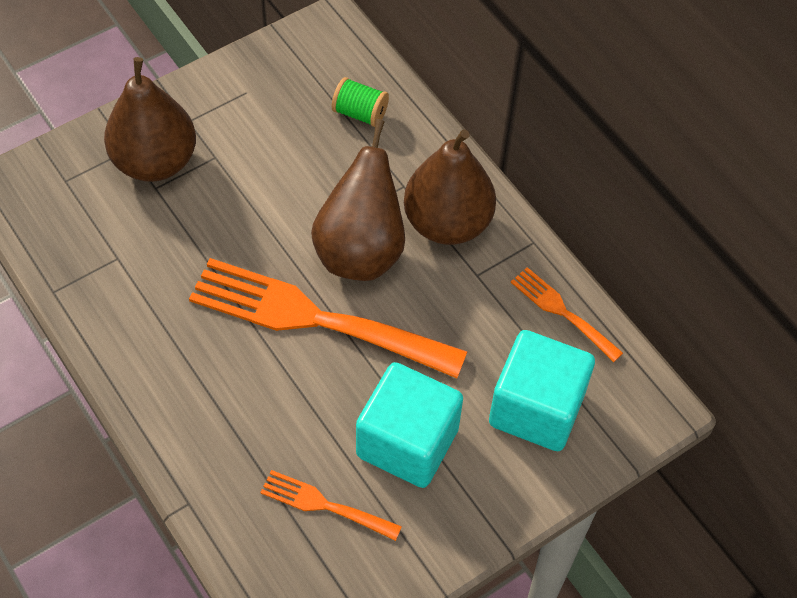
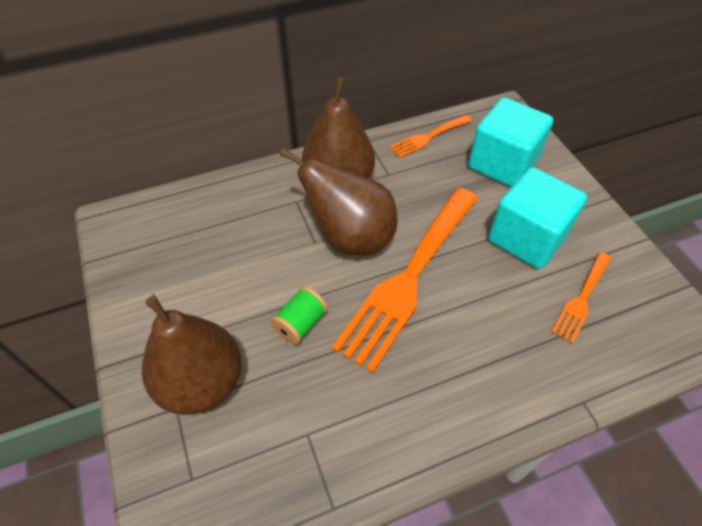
camera: 75 degrees left, 5 degrees down
(360, 113) = (214, 216): green spool -> green spool (300, 324)

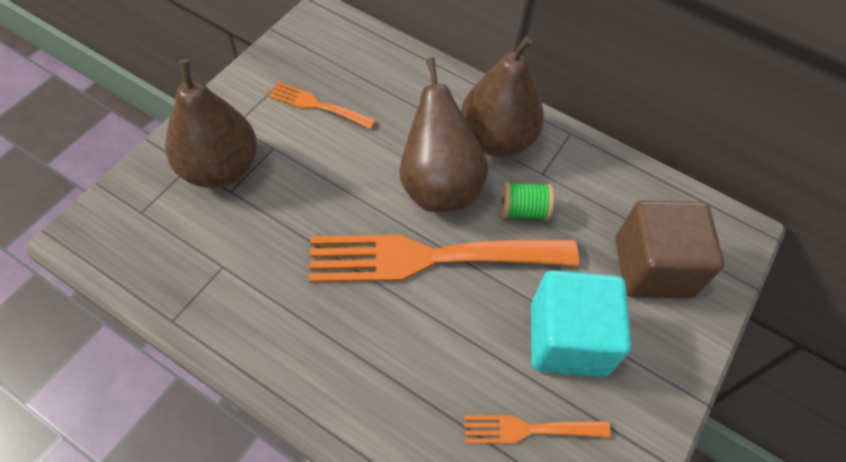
camera: 50 degrees right, 5 degrees up
(300, 324) = (319, 201): green spool -> green spool (523, 210)
(428, 137) = (624, 180): orange fork -> orange fork (317, 105)
(502, 164) = (653, 267): turquoise cube -> brown cube

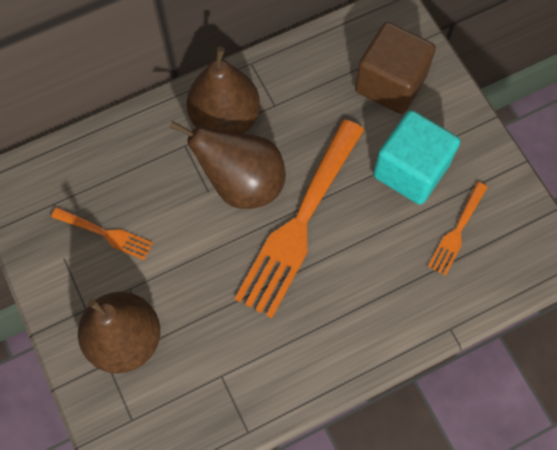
camera: 55 degrees left, 10 degrees up
(317, 105) = (106, 234): orange fork -> orange fork turned 120 degrees counterclockwise
(523, 210) = (298, 138): green spool -> none

